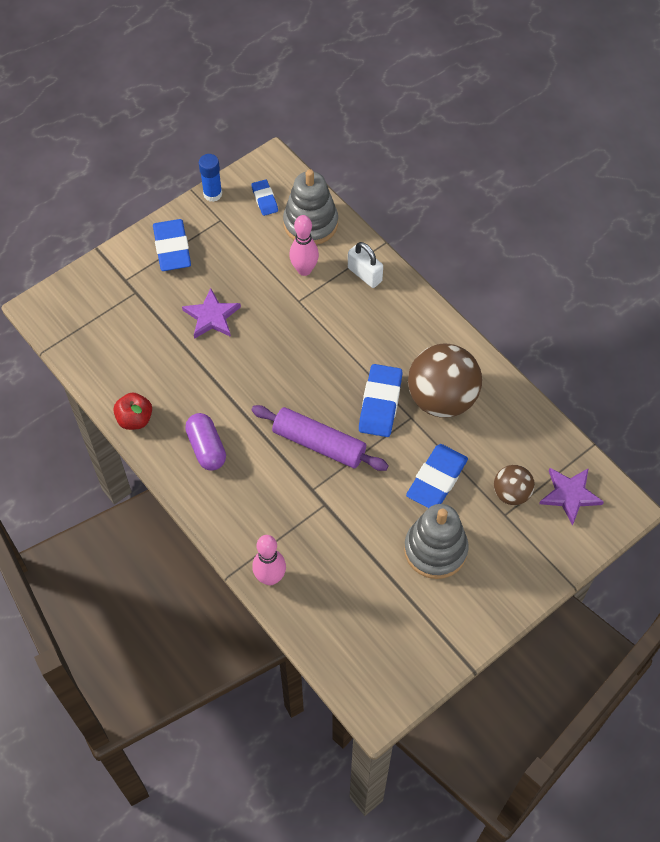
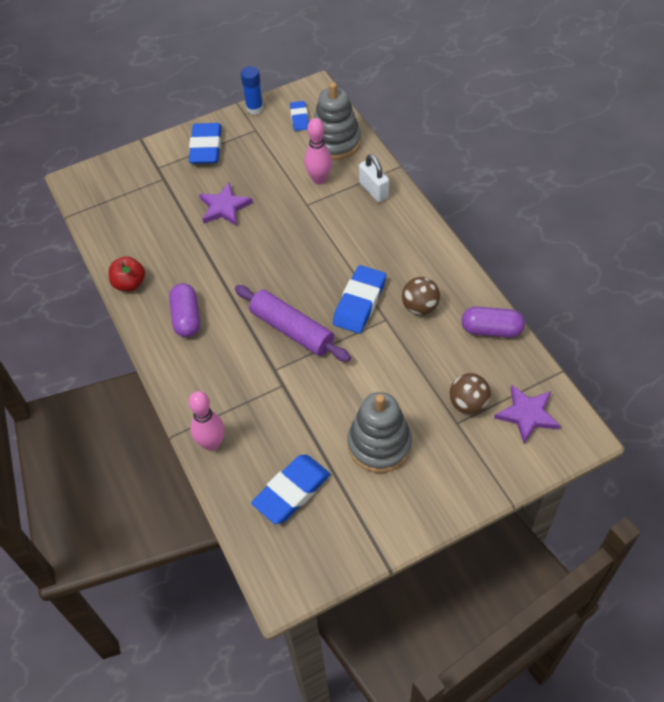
camera: 15 degrees right, 5 degrees down
(437, 479) = (397, 379): blue eraser -> blue eraser (292, 491)
(442, 398) = (420, 307): brown ball -> brown ball, size x0.53
(517, 412) = (491, 330): none -> purple capsule

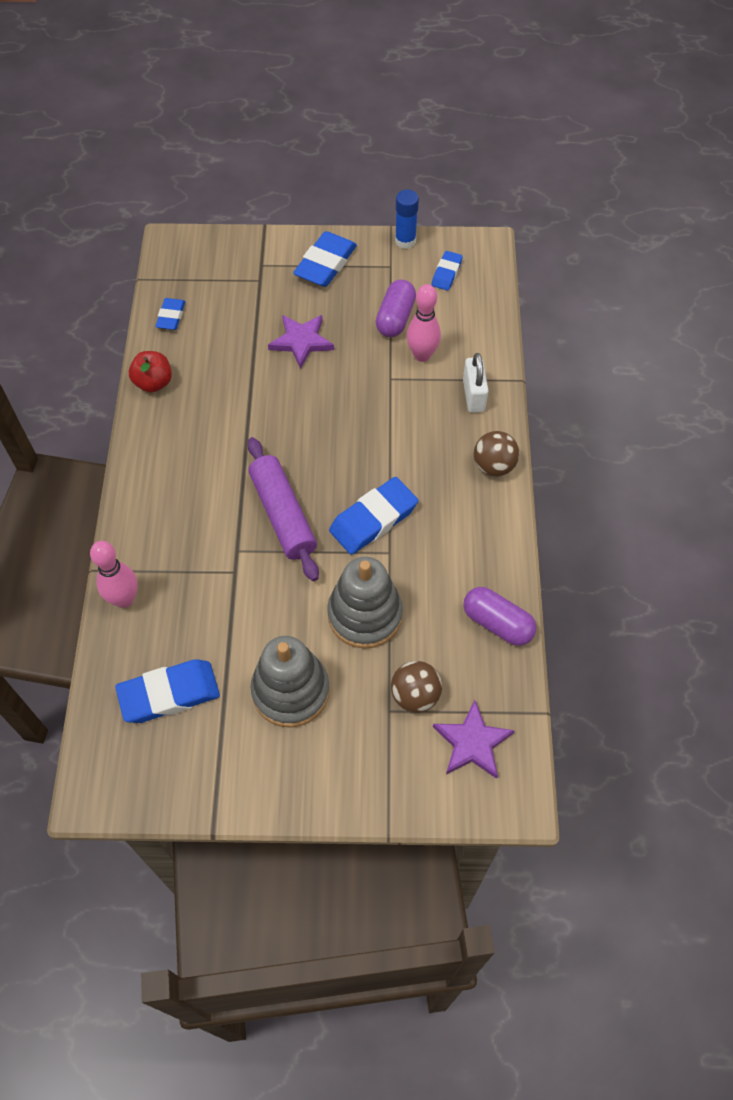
camera: 25 degrees right, 5 degrees up
(111, 232) = (171, 316): none -> blue eraser
(186, 318) = (185, 448): purple capsule -> purple capsule (395, 318)
(335, 142) = (468, 319): grey stacking toy -> grey stacking toy (365, 614)
(420, 307) = (435, 556): brown ball -> brown ball (493, 466)

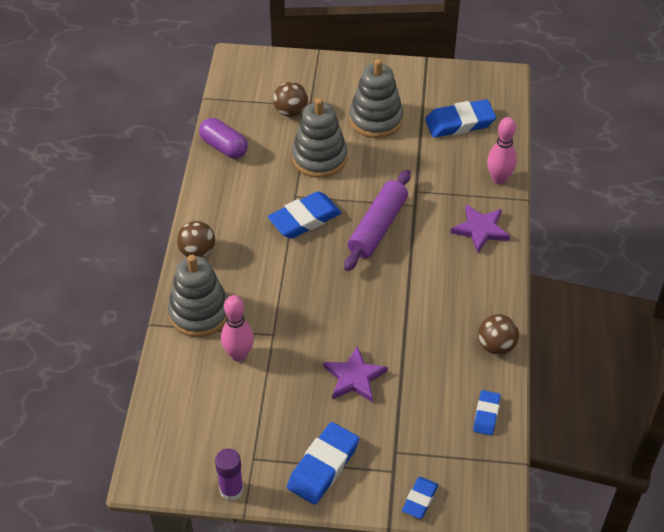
camera: 175 degrees left, 10 degrees down
(153, 383) = (496, 346): red apple -> brown ball
(283, 515) = (377, 227): purple rolling pin -> purple rolling pin turned 45 degrees clockwise
(395, 318) = (258, 396): purple capsule -> none
(405, 241) = (231, 490): blue glue stick -> purple glue stick
(446, 273) = (195, 444): blue eraser -> blue eraser (420, 499)
(472, 743) = (257, 86): purple star -> purple star (480, 229)
(473, 395) = (199, 312): white padlock -> grey stacking toy

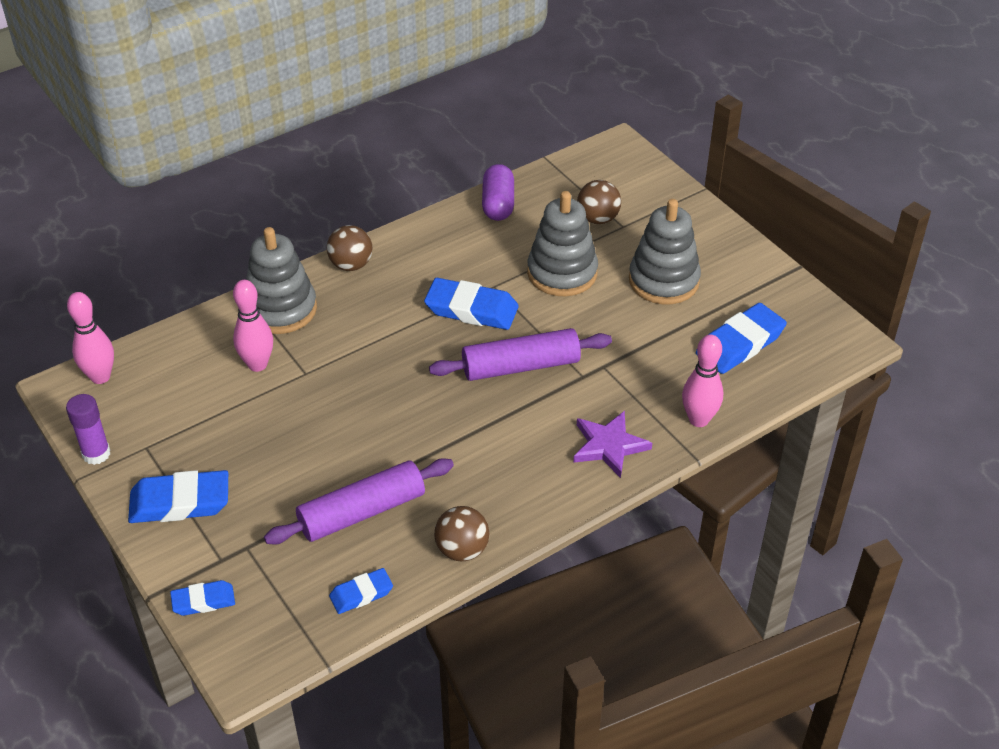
camera: 50 degrees right, 5 degrees down
(157, 449) = (100, 377): none -> pink bowling pin
(354, 377) = (310, 462): purple star -> none
(421, 376) = (362, 512): none -> purple rolling pin
(459, 123) = (740, 344): blue eraser -> blue eraser turned 75 degrees counterclockwise

